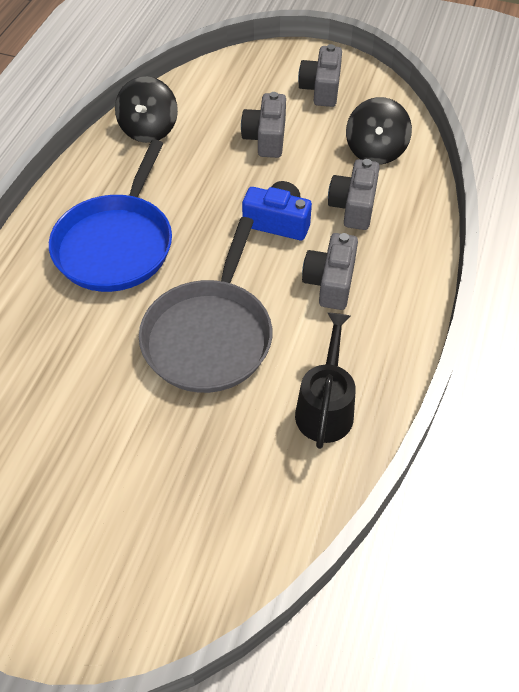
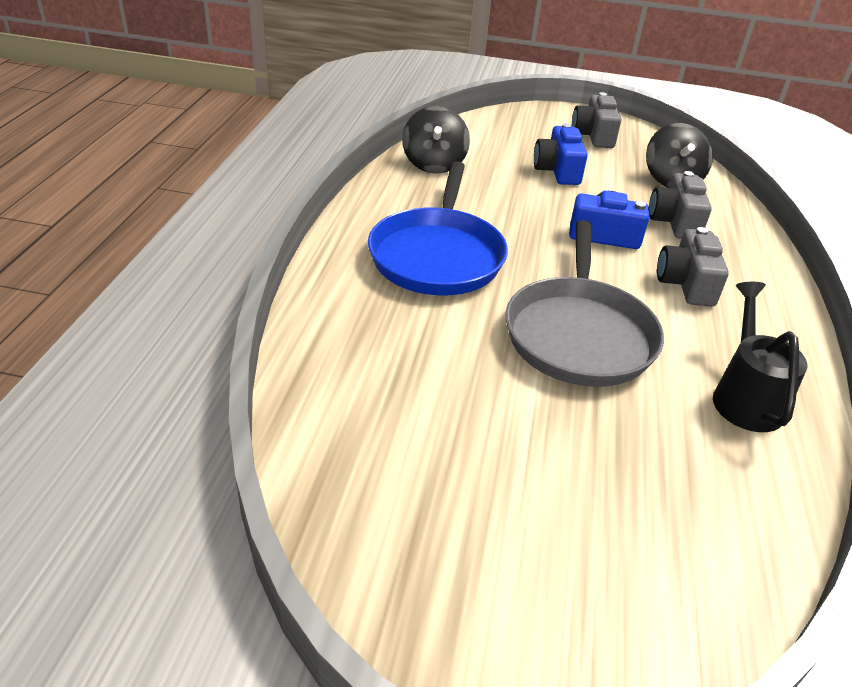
camera: 10 degrees left, 15 degrees down
(266, 138) = (558, 170): grey camera -> blue camera

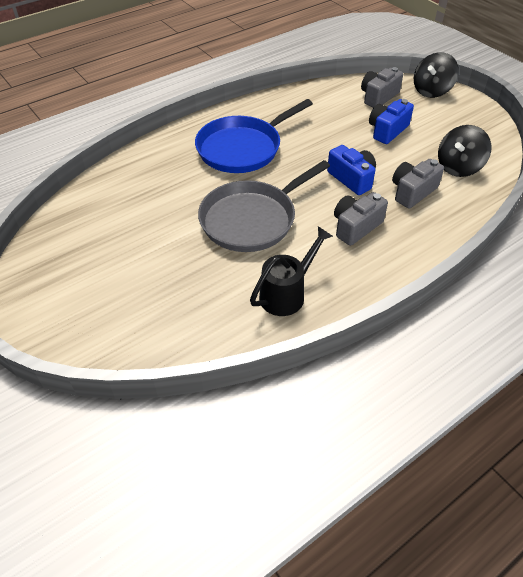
camera: 45 degrees right, 10 degrees up
(434, 164) = (316, 98): black spinning top -> black spinning top (431, 91)
(593, 136) = (451, 118): grey camera -> grey camera (378, 97)

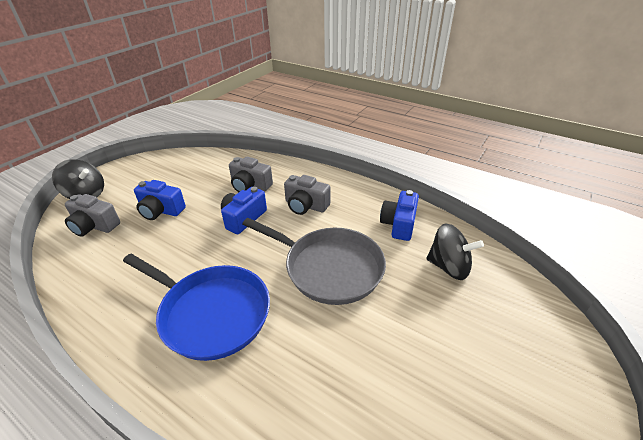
camera: 110 degrees left, 10 degrees down
(287, 293) = (399, 224): black watering can -> blue camera
(458, 167) = (210, 169): black spinning top -> black spinning top (449, 267)

